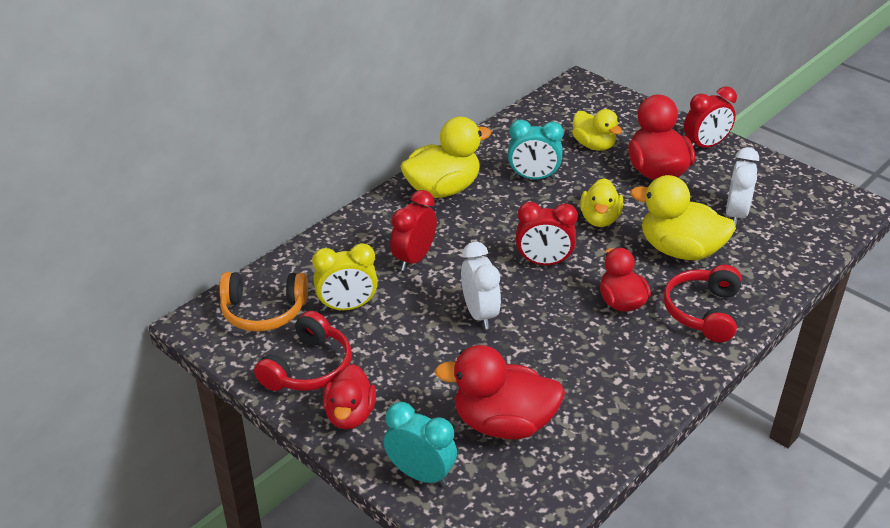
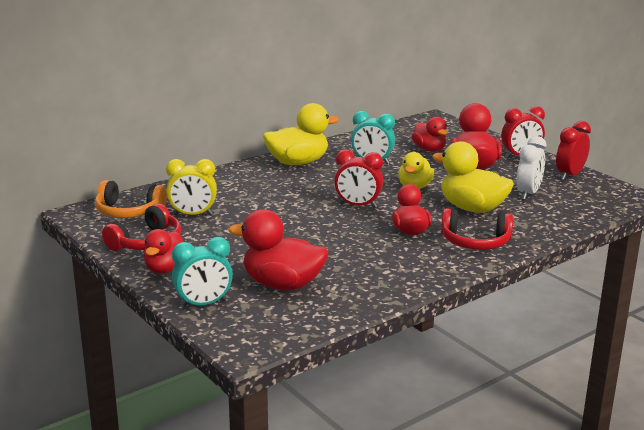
camera: 10 degrees right, 15 degrees down
(414, 258) = (257, 195): red clock -> red clock (569, 175)
(420, 474) = (203, 304): turquoise clock -> turquoise clock turned 120 degrees clockwise
(480, 314) = (293, 227): white clock -> none
(594, 145) = (429, 149): yellow duck -> red duck
(703, 312) = (475, 242): red headphones -> red headphones turned 105 degrees counterclockwise

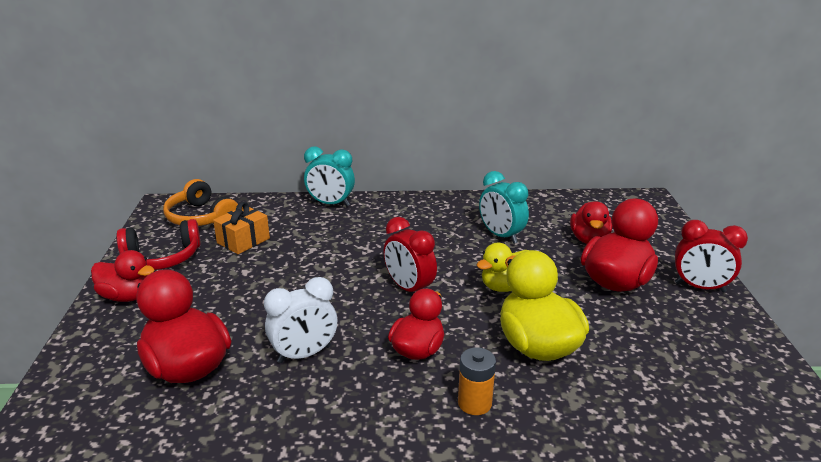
camera: 35 degrees right, 5 degrees up
(165, 269) = (127, 296): red duck -> red duck turned 120 degrees counterclockwise
(193, 215) = (243, 240): yellow clock -> orange gift
(203, 304) = (87, 358): turquoise clock -> turquoise clock (330, 204)
(298, 162) = (423, 211): yellow duck -> none
(475, 242) = (474, 403): red headphones -> orange battery
(528, 194) = (643, 351): white clock -> white clock (304, 354)
(569, 175) = (741, 343): red clock -> none

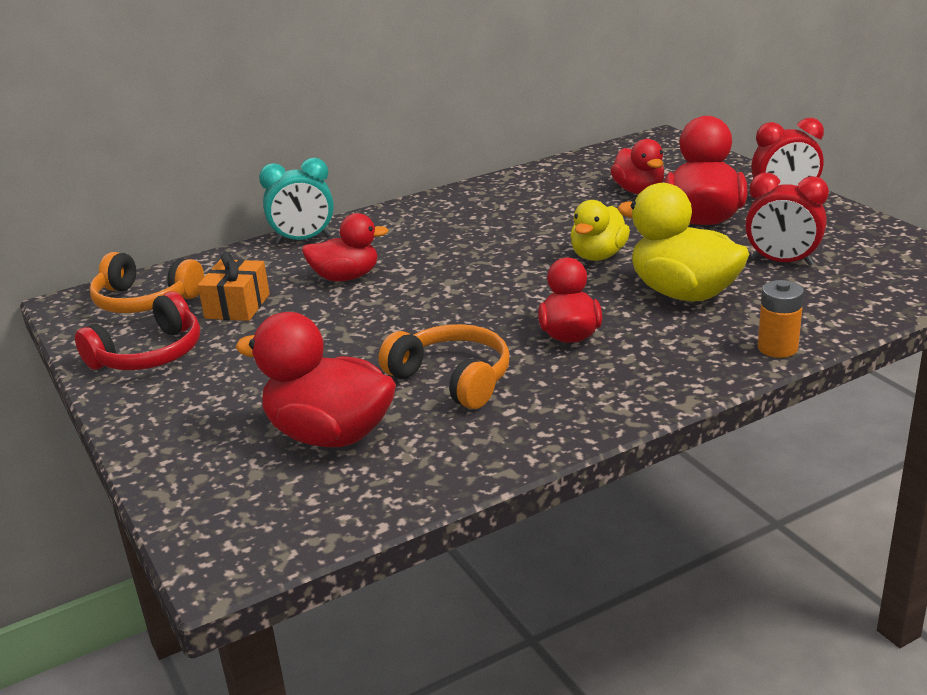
camera: 25 degrees left, 0 degrees up
(127, 296) = (157, 403): red duck -> red duck (346, 277)
(304, 354) = (452, 379): white clock -> orange headphones
(409, 289) = (498, 289): red clock -> red clock (782, 262)
(474, 403) = (674, 355): orange battery -> orange battery (777, 348)
(501, 236) = (543, 214): turquoise clock -> none

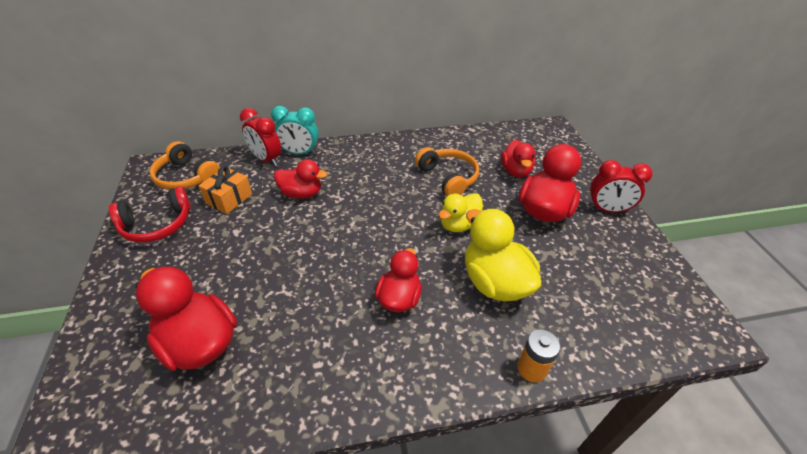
camera: 15 degrees right, 15 degrees up
(452, 379) = (303, 315): orange headphones -> orange headphones (448, 178)
(782, 262) = (577, 273): red clock -> red clock (266, 159)

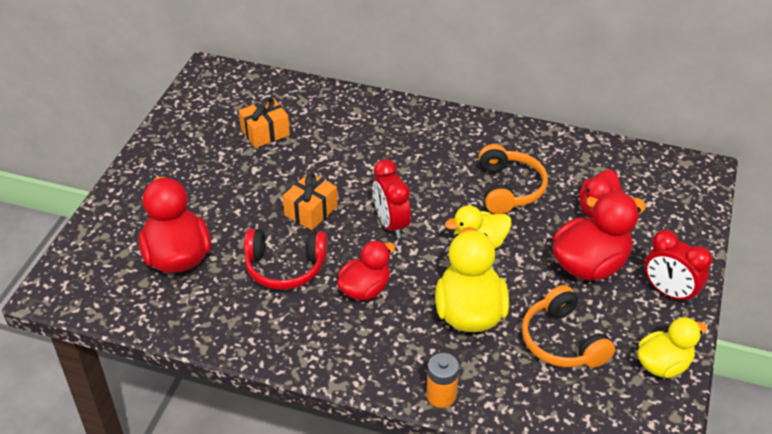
camera: 30 degrees right, 0 degrees up
(157, 224) = (189, 137): red headphones -> red headphones (285, 267)
(187, 177) = (237, 94): orange headphones -> orange headphones (562, 341)
(266, 159) = (324, 99): red clock -> red clock (391, 224)
(299, 153) = (364, 103): turquoise clock -> none
(301, 193) = (338, 151): red duck -> none
(308, 248) = (311, 211): none -> orange gift
(652, 263) = (663, 365): none -> yellow duck

